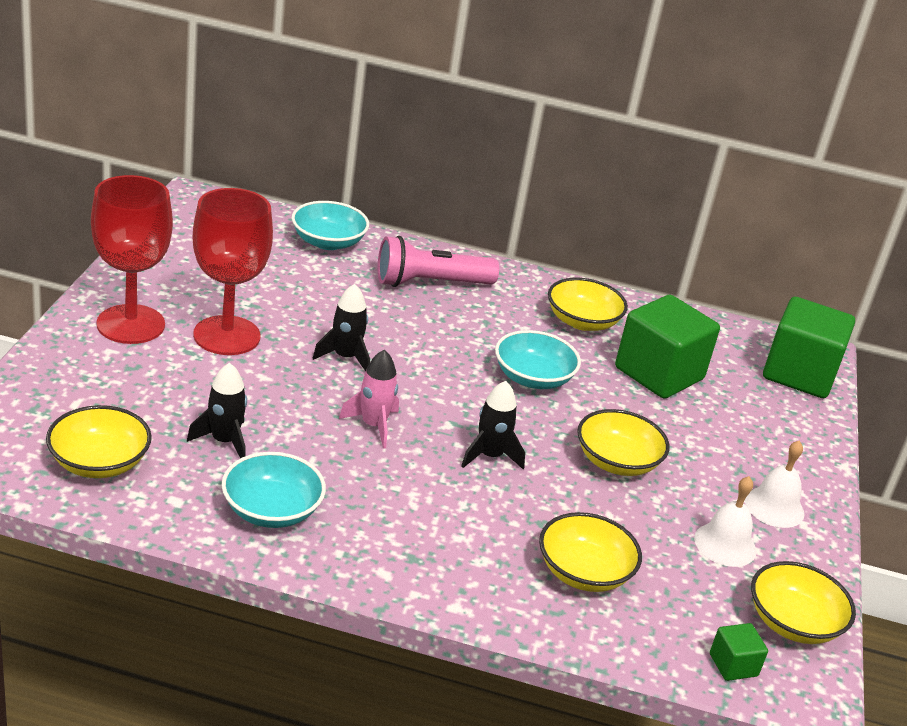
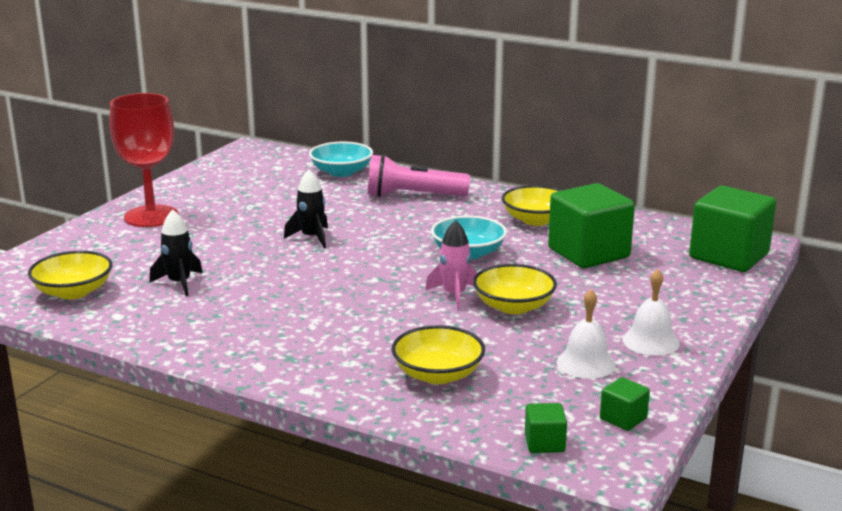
camera: 20 degrees right, 10 degrees down
(227, 336) = (222, 224): red goblet -> none
(271, 510) = (190, 324): turquoise bowl -> none
(373, 425) = (308, 278): pink rocket -> pink rocket (454, 295)
(490, 456) = (398, 299): black rocket -> none
(793, 622) = (623, 418): yellow bowl -> green cube

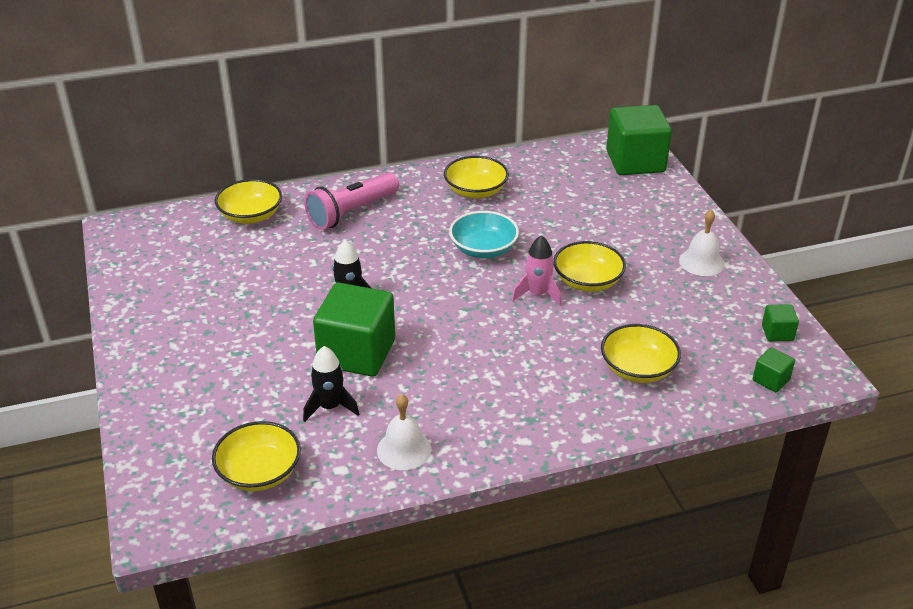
camera: 45 degrees left, 15 degrees up
(151, 216) = (173, 354): red goblet -> none
(341, 172) = (251, 215): turquoise bowl -> yellow bowl
(586, 363) = (697, 303): white bell -> white bell (404, 449)
(588, 253) = (556, 205): green cube -> green cube (357, 353)

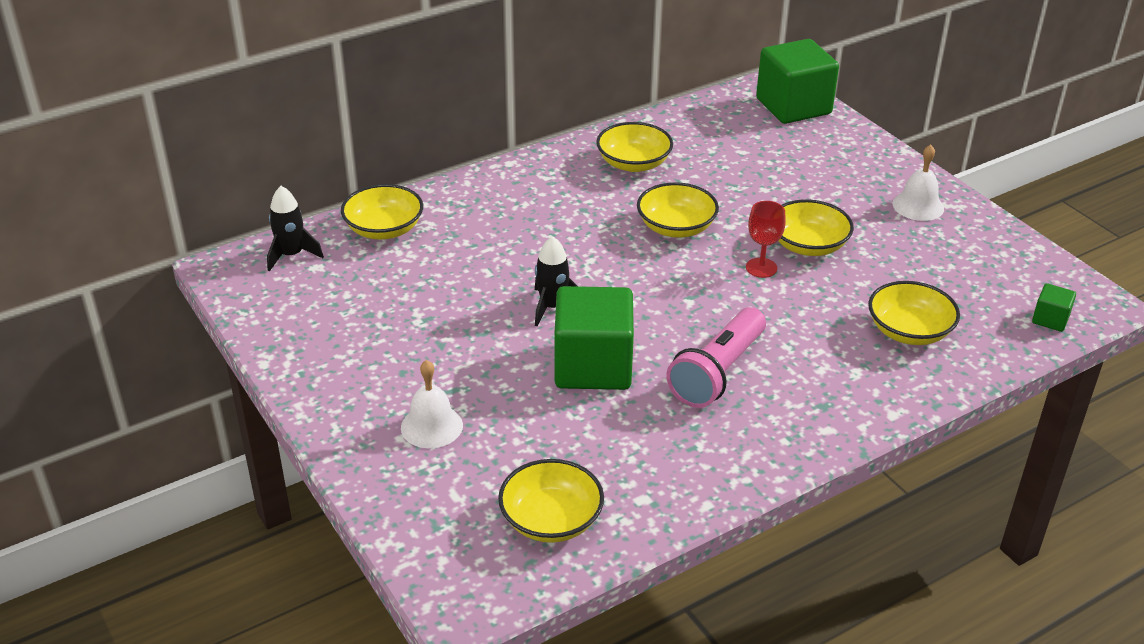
camera: 15 degrees left, 0 degrees up
(330, 407) = (594, 432): black rocket -> black rocket (291, 255)
(352, 212) = (503, 208): pink flashlight -> pink flashlight (718, 373)
(404, 449) = (702, 464): white bell -> white bell (431, 426)
(483, 249) = (676, 227): turquoise bowl -> yellow bowl
(537, 294) = (761, 268): pink rocket -> red goblet
(777, 333) = (1032, 269): green cube -> none

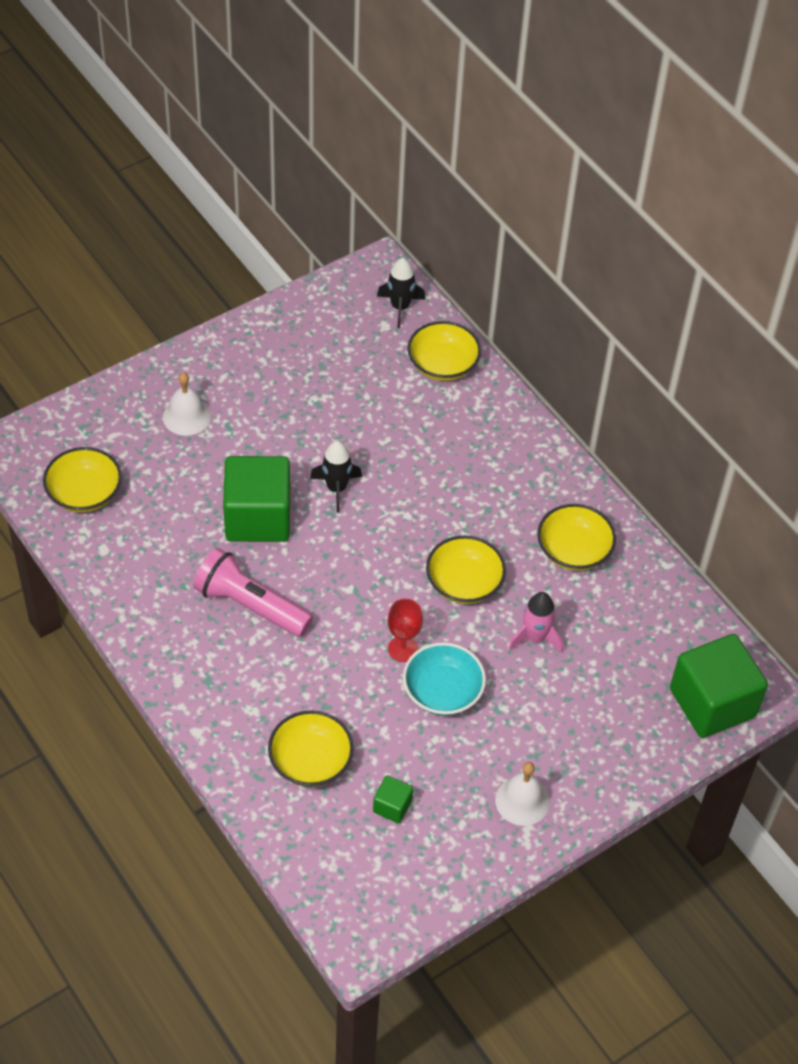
camera: 85 degrees right, 15 degrees up
(737, 190) = (535, 637): none -> pink rocket
(808, 245) = (442, 691): yellow bowl -> turquoise bowl
(1050, 319) = (332, 889): green cube -> green cube (392, 806)

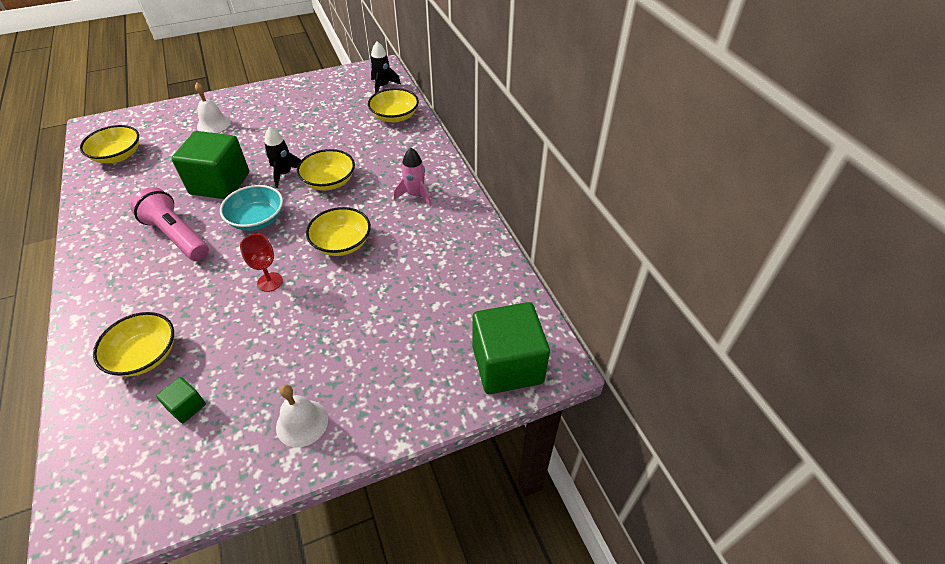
camera: 15 degrees right, 5 degrees down
(442, 691) = (283, 318): turquoise bowl -> turquoise bowl (257, 219)
(535, 637) = (377, 289): pink rocket -> pink rocket (415, 195)
(574, 550) = (435, 233): yellow bowl -> yellow bowl (329, 181)

